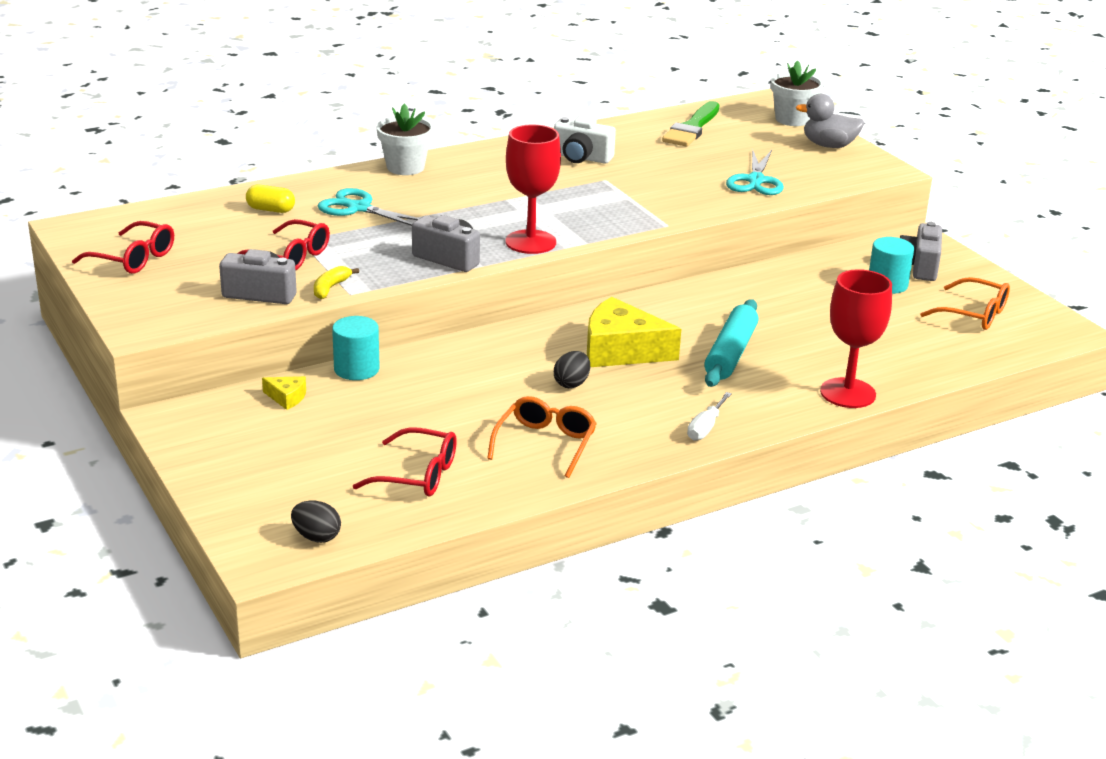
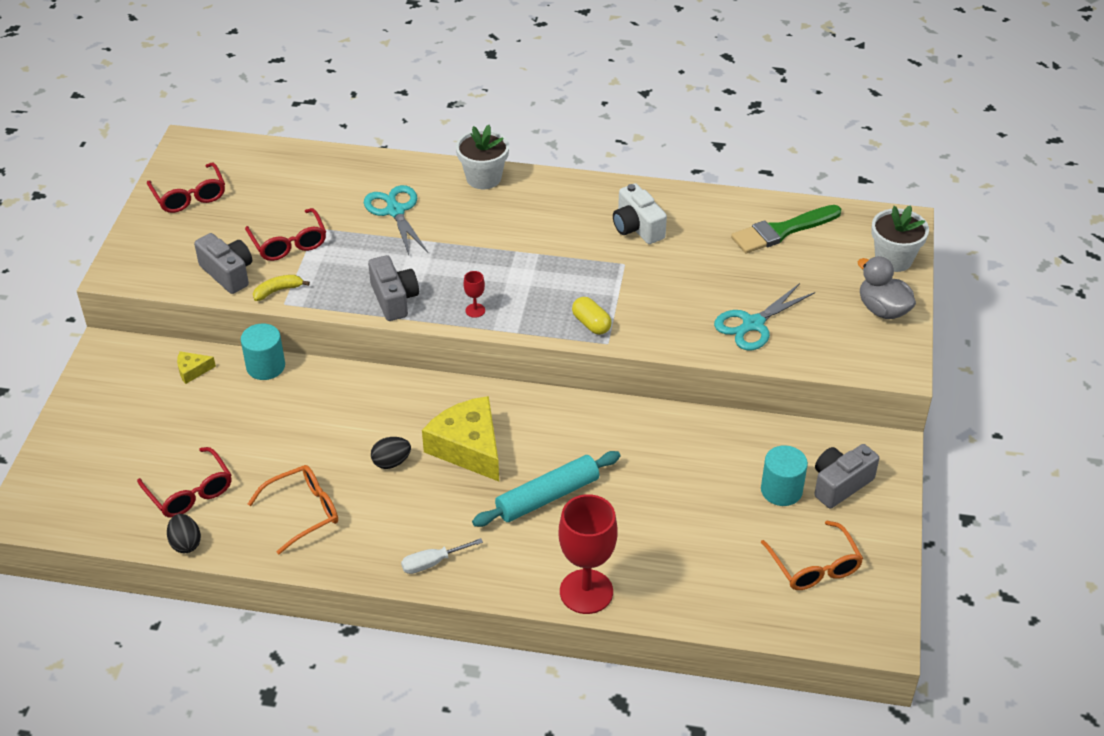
camera: 40 degrees right, 15 degrees up
(271, 210) = (333, 184): yellow capsule -> yellow capsule (591, 324)
(287, 397) = (192, 370): yellow cheese -> yellow cheese turned 105 degrees clockwise
(316, 537) = (71, 511): black egg -> black egg (186, 543)
(530, 242) = (475, 310): red goblet -> red goblet, size x0.42

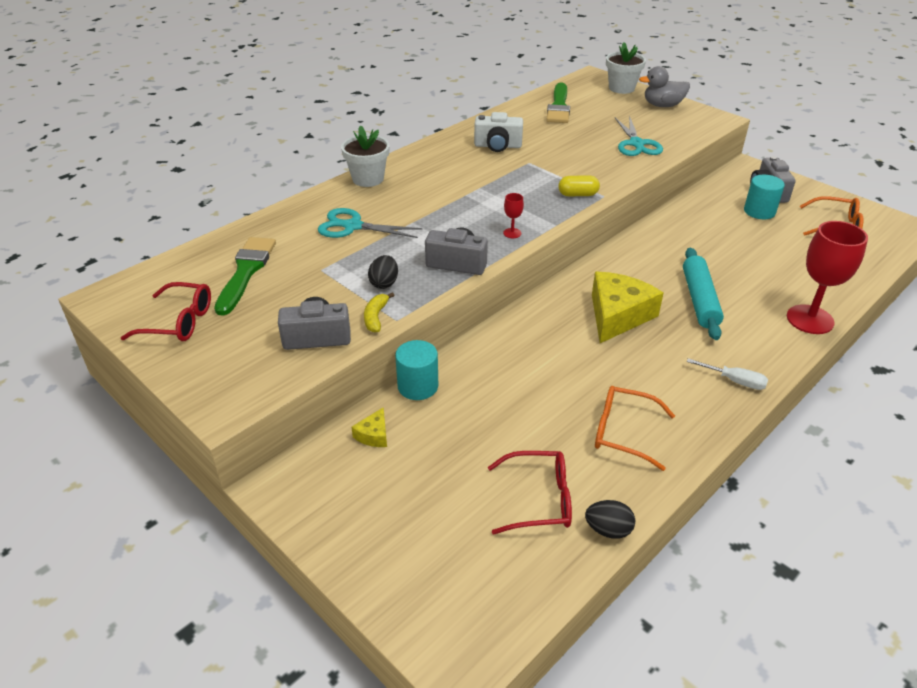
camera: 55 degrees left, 5 degrees down
(278, 191) = (246, 272): none -> green brush
(289, 243) = (321, 290): red glasses -> none
(303, 512) = (623, 432): orange glasses -> orange glasses turned 75 degrees counterclockwise
(391, 462) = (602, 359): black egg -> black egg (384, 283)
(432, 563) = (734, 381): white screwdriver -> white screwdriver turned 75 degrees counterclockwise
(468, 447) = (617, 315): yellow cheese -> yellow cheese turned 120 degrees clockwise

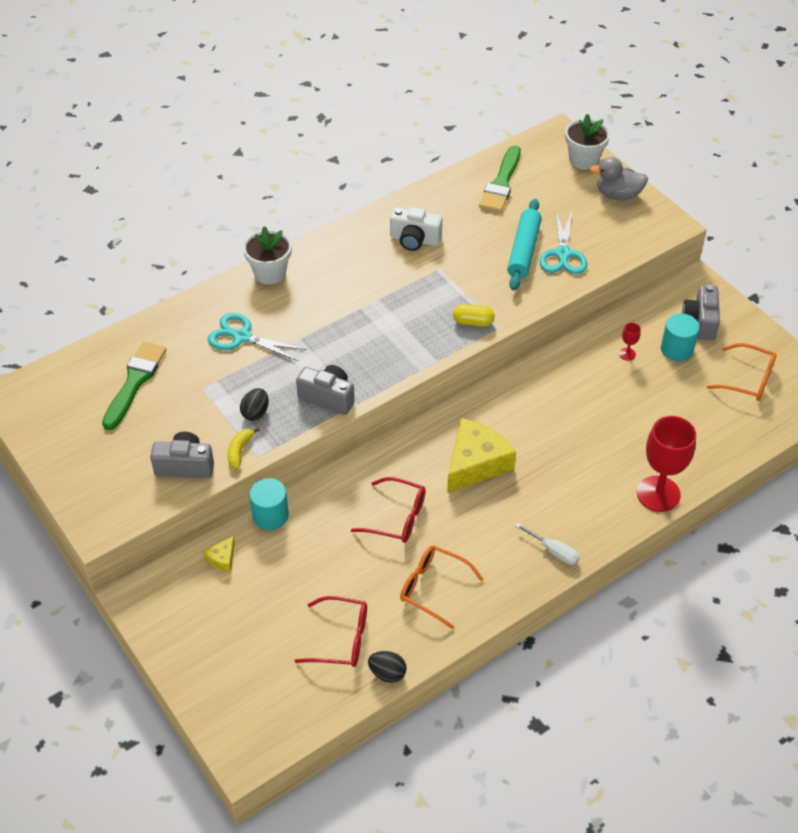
camera: 10 degrees right, 10 degrees up
(178, 322) = (70, 432): red glasses -> red glasses (397, 517)
(512, 233) = (391, 366): red goblet -> red goblet (627, 354)
(700, 300) = (562, 456): turquoise rolling pin -> turquoise rolling pin (524, 251)

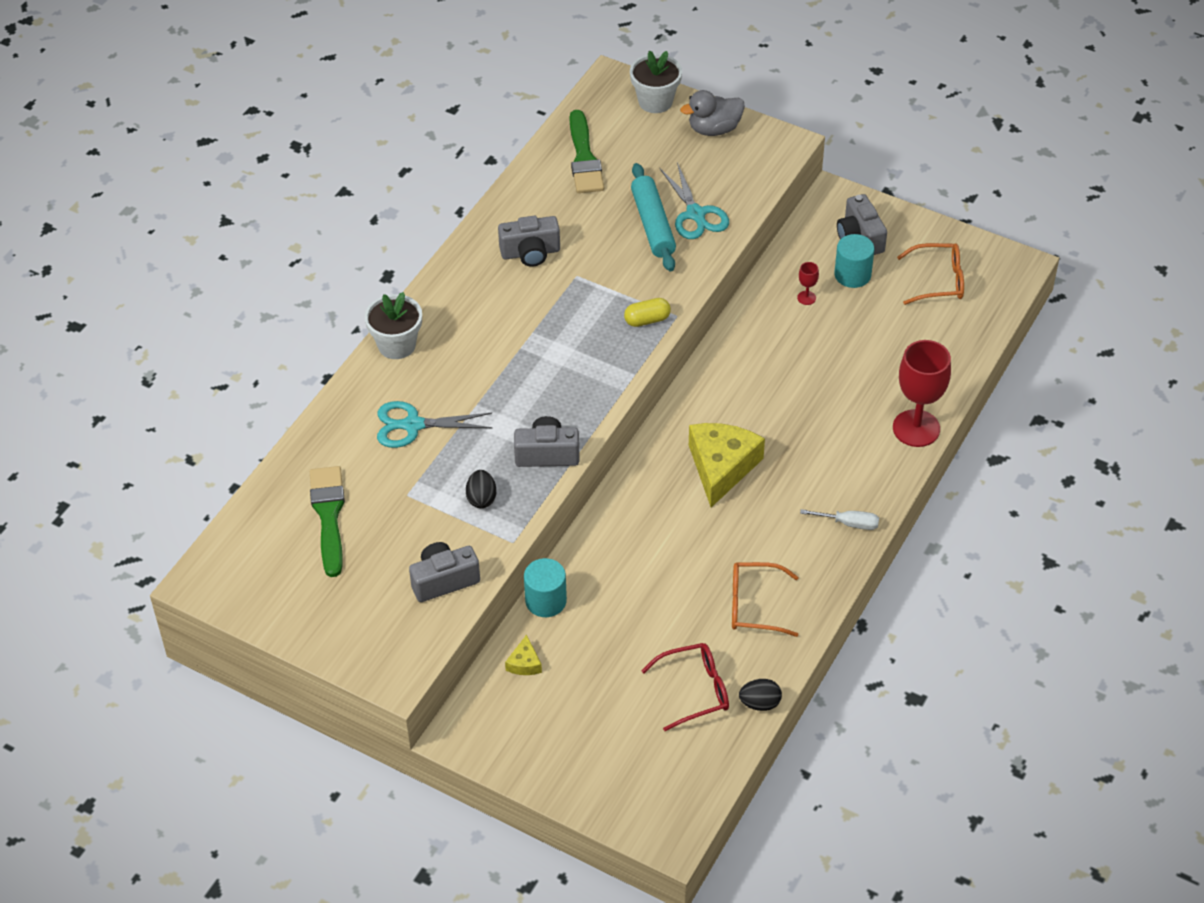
camera: 25 degrees left, 0 degrees up
(239, 451) = (491, 543): yellow banana -> none
(397, 517) = (676, 552): red glasses -> none
(414, 240) = (530, 253): white camera -> grey camera

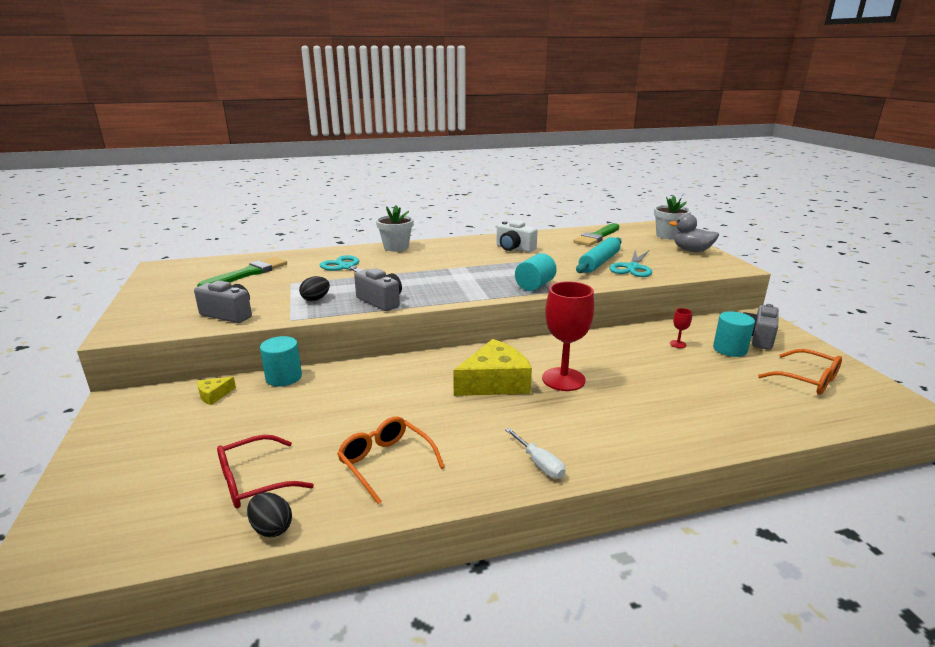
camera: 45 degrees right, 25 degrees down
(530, 253) = (514, 248): grey camera -> white camera
(647, 320) = (534, 285): yellow capsule -> turquoise cylinder
(695, 690) = (254, 481): red glasses -> red glasses turned 120 degrees clockwise
(916, 428) = (684, 443): red goblet -> red goblet (563, 379)

